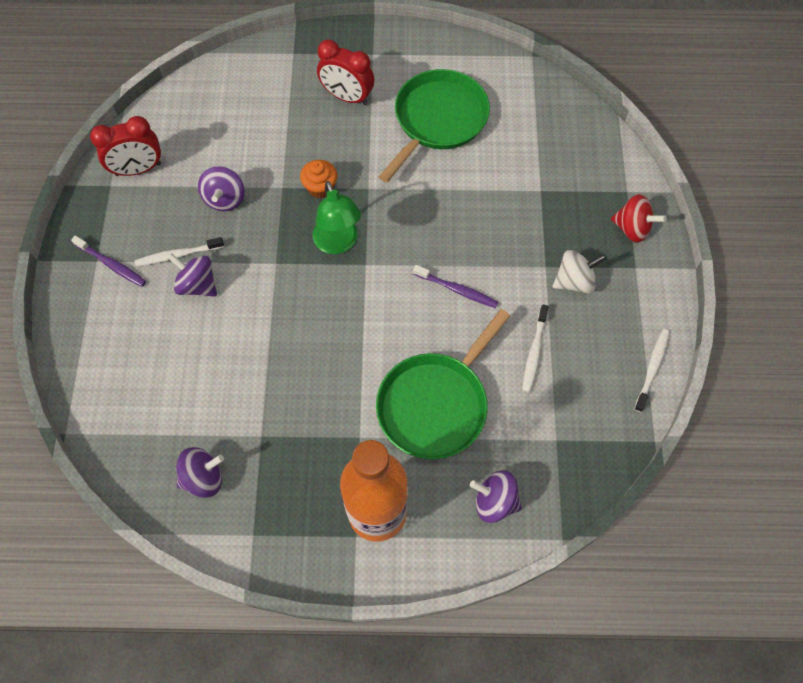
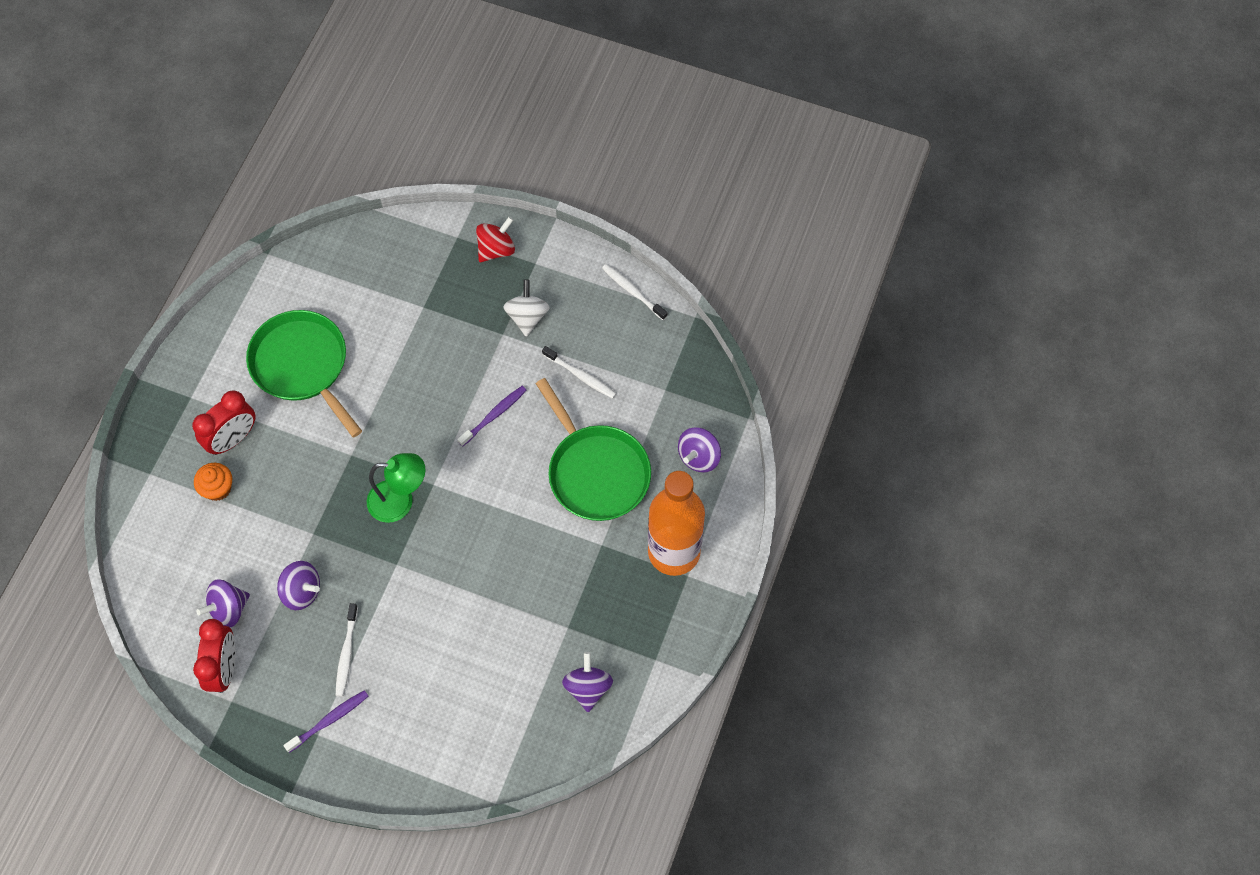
camera: 70 degrees left, 0 degrees up
(197, 285) = (388, 643): purple spinning top -> purple spinning top (228, 609)
(320, 187) = (330, 498): orange cupcake -> orange cupcake (218, 488)

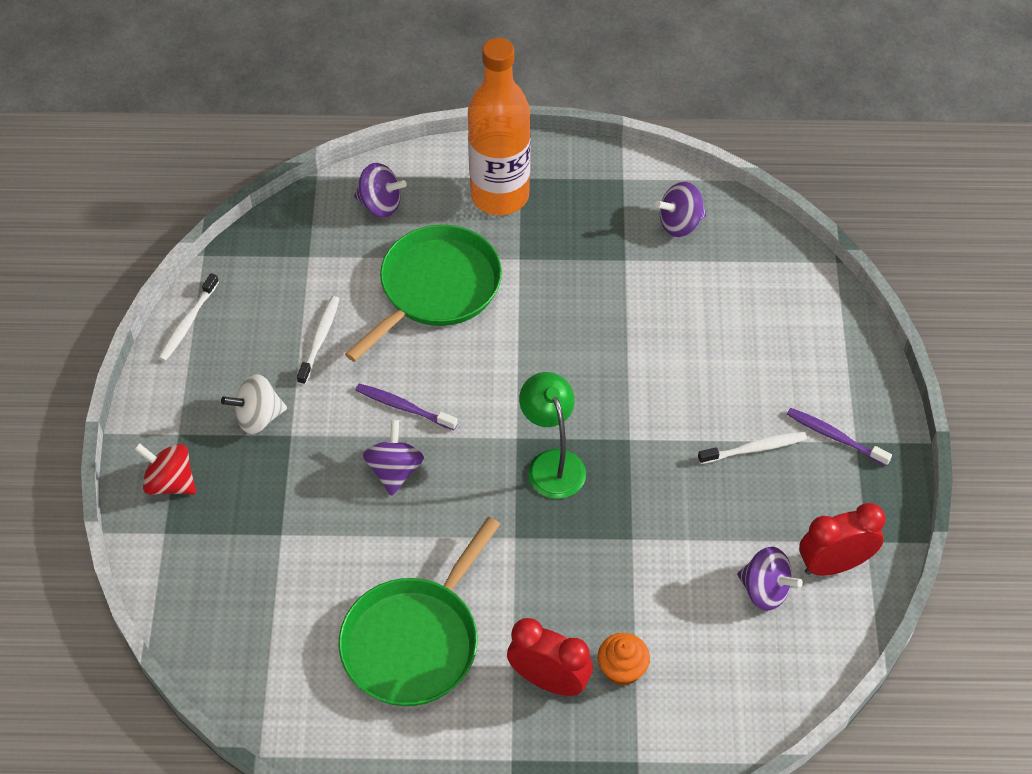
camera: 110 degrees left, 10 degrees down
(301, 591) = (707, 522): purple spinning top -> purple spinning top (394, 470)

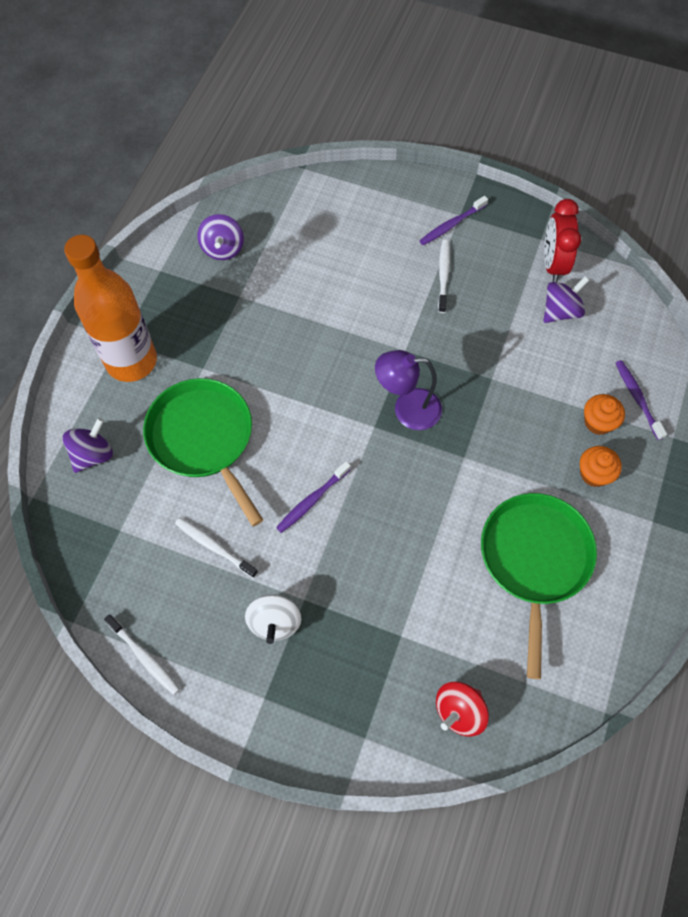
camera: 70 degrees left, 10 degrees up
(170, 482) = (313, 719): red spinning top -> red spinning top (459, 711)
(394, 470) = (371, 526): purple spinning top -> none
(414, 641) = (534, 559): green pan -> green pan turned 135 degrees counterclockwise
(549, 680) = (594, 474): red clock -> orange cupcake
(552, 463) = (407, 409): green lamp -> purple lamp
(676, 707) = (637, 398): none -> purple toothbrush

